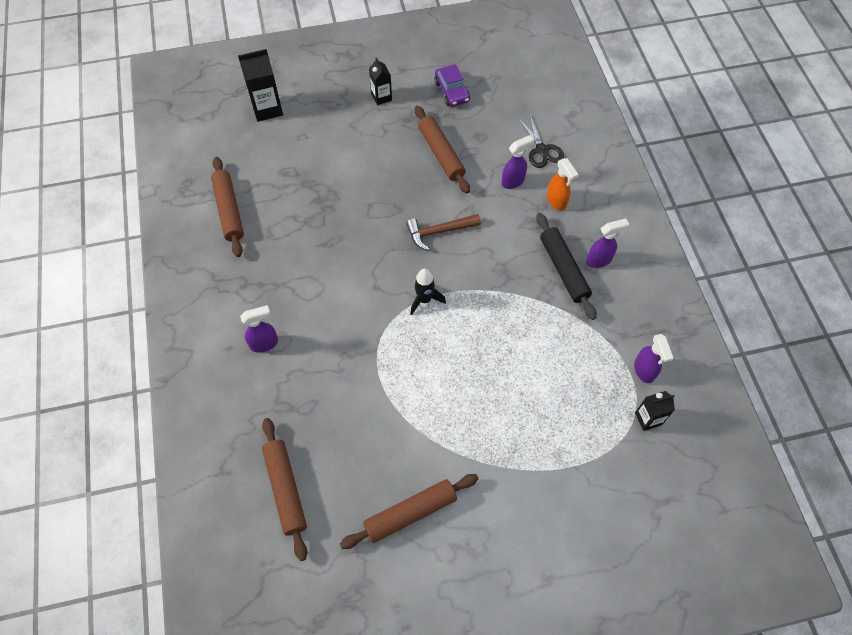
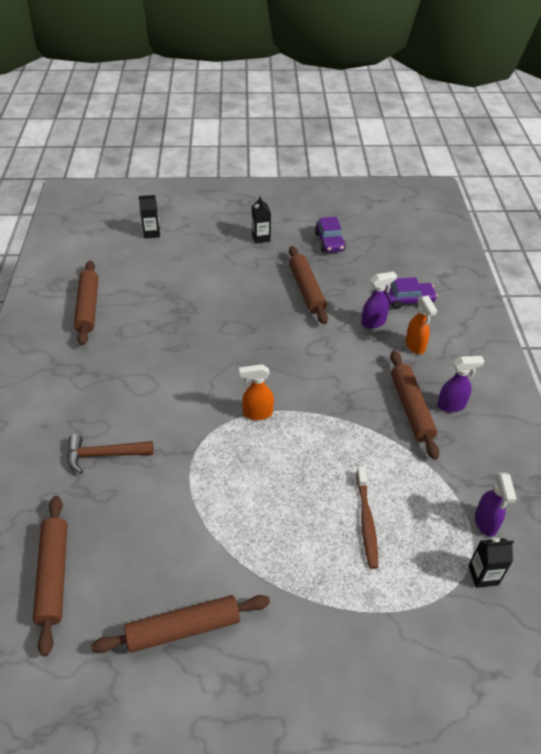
camera: 10 degrees right, 15 degrees down
(264, 343) = (81, 427): purple spray bottle -> none
(267, 109) = (152, 233): black carton -> black carton, size x0.62
(424, 300) = (257, 413): black rocket -> orange spray bottle
(439, 232) = (287, 355): brown hammer -> brown hammer (104, 455)
(541, 150) = (408, 300): black scissors -> purple car
(543, 388) = (366, 521): none -> brown toothbrush
(563, 269) = (411, 408): black rolling pin -> brown rolling pin

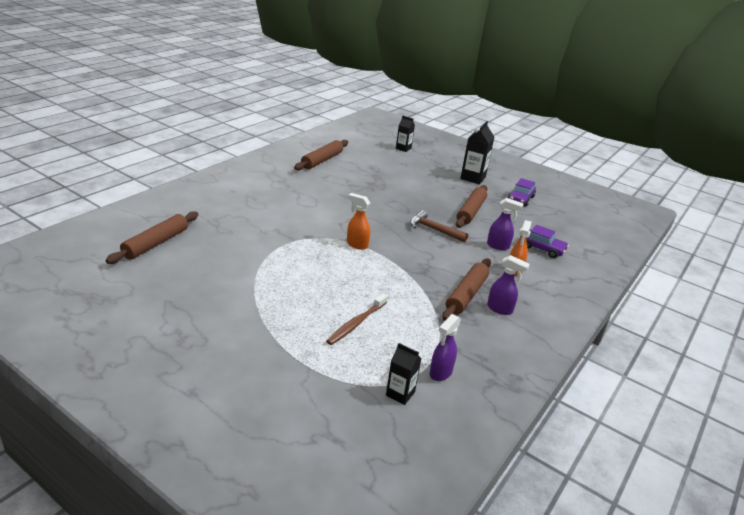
camera: 35 degrees right, 15 degrees down
(104, 455) = (246, 216): brown hammer -> brown hammer (434, 230)
(183, 628) = (186, 299): brown rolling pin -> none
(261, 238) = (473, 178): black carton -> black carton, size x1.61

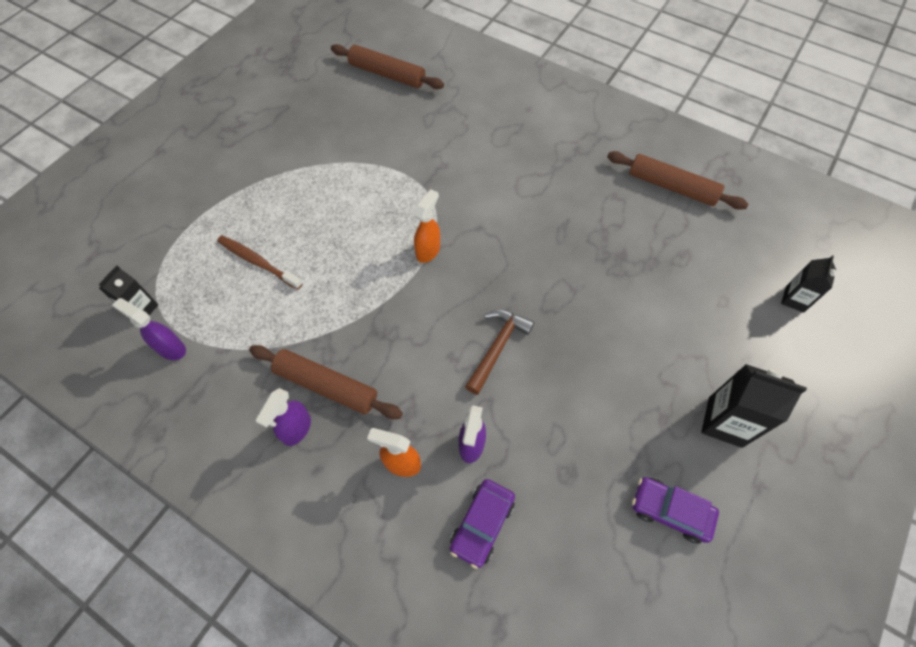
camera: 90 degrees right, 30 degrees up
(470, 211) = (579, 408): brown rolling pin -> none

